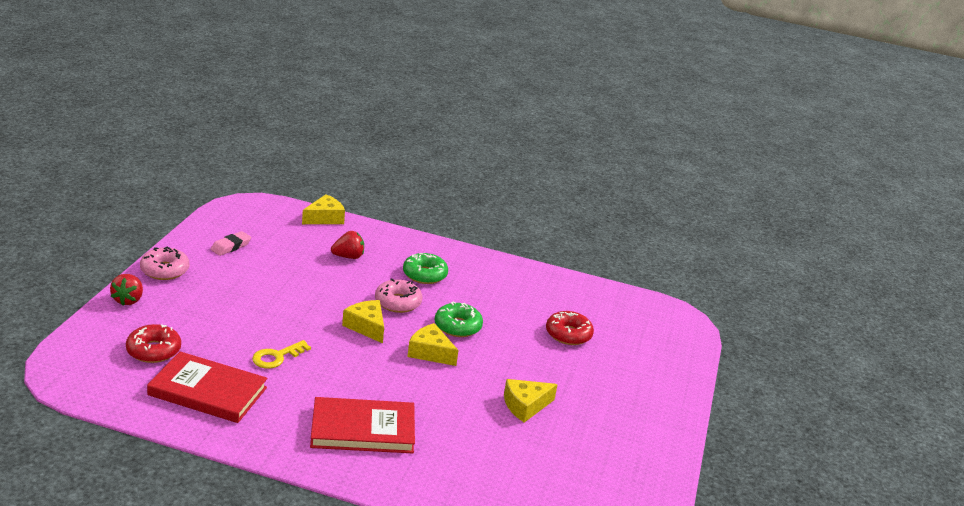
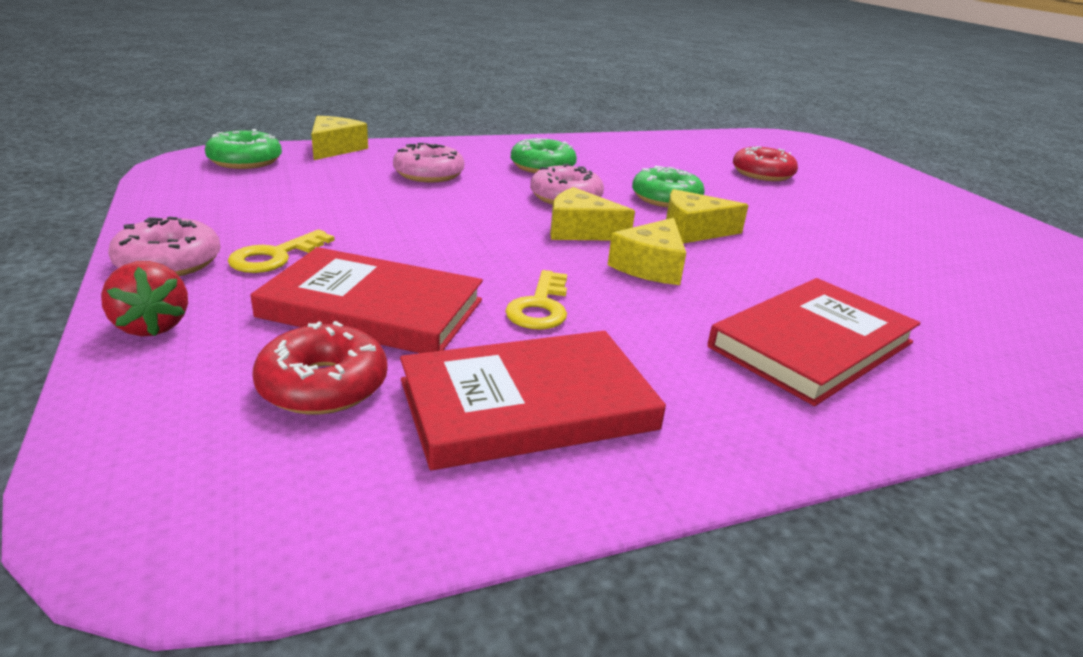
camera: 35 degrees left, 0 degrees up
(207, 284) = (275, 256): none -> yellow key
(210, 327) = (372, 309): none -> red book
(231, 246) = (245, 205): pink eraser -> none
(267, 213) = (245, 161): none -> green donut
(348, 257) = (429, 174): red strawberry -> pink donut
(525, 406) = (872, 243): yellow cheese -> yellow cheese (650, 266)

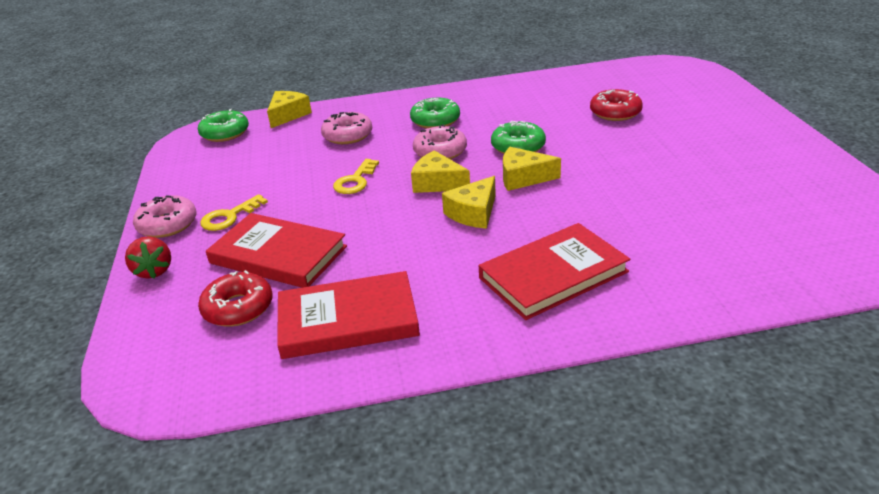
camera: 15 degrees right, 5 degrees up
(540, 307) = (382, 250): yellow key -> yellow key (355, 181)

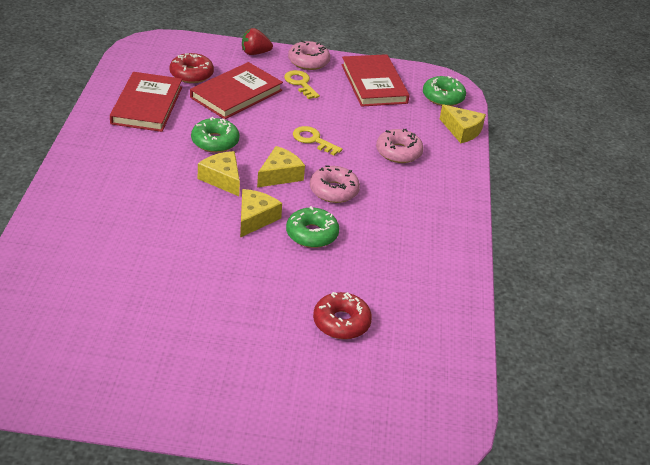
camera: 100 degrees right, 5 degrees up
(435, 120) = (398, 204): green donut -> green donut (215, 142)
(553, 275) = (119, 188): red book -> red book (374, 84)

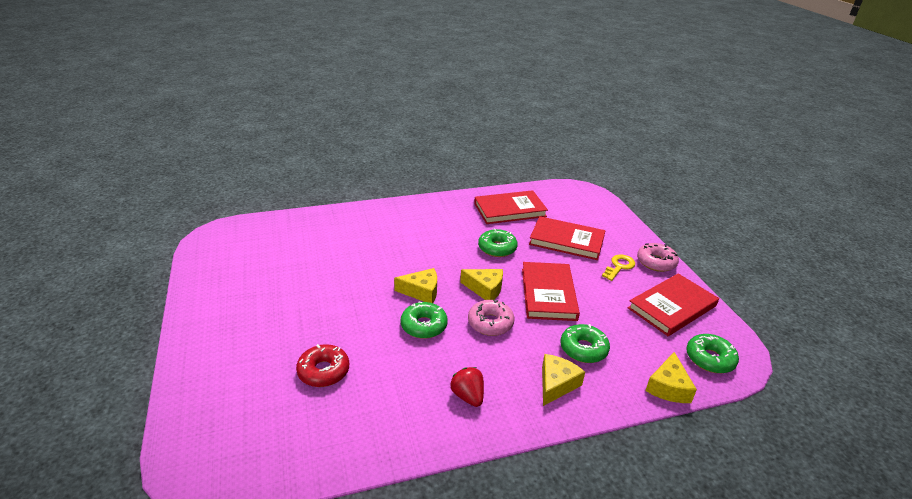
camera: 70 degrees right, 5 degrees down
(191, 74) = (567, 216): red donut -> none
(222, 179) = (456, 264): yellow cheese -> yellow cheese (556, 384)
(255, 53) = (631, 234): red strawberry -> red strawberry (468, 396)
(313, 140) = (548, 294): yellow key -> red book
(398, 152) = (583, 349): pink donut -> green donut

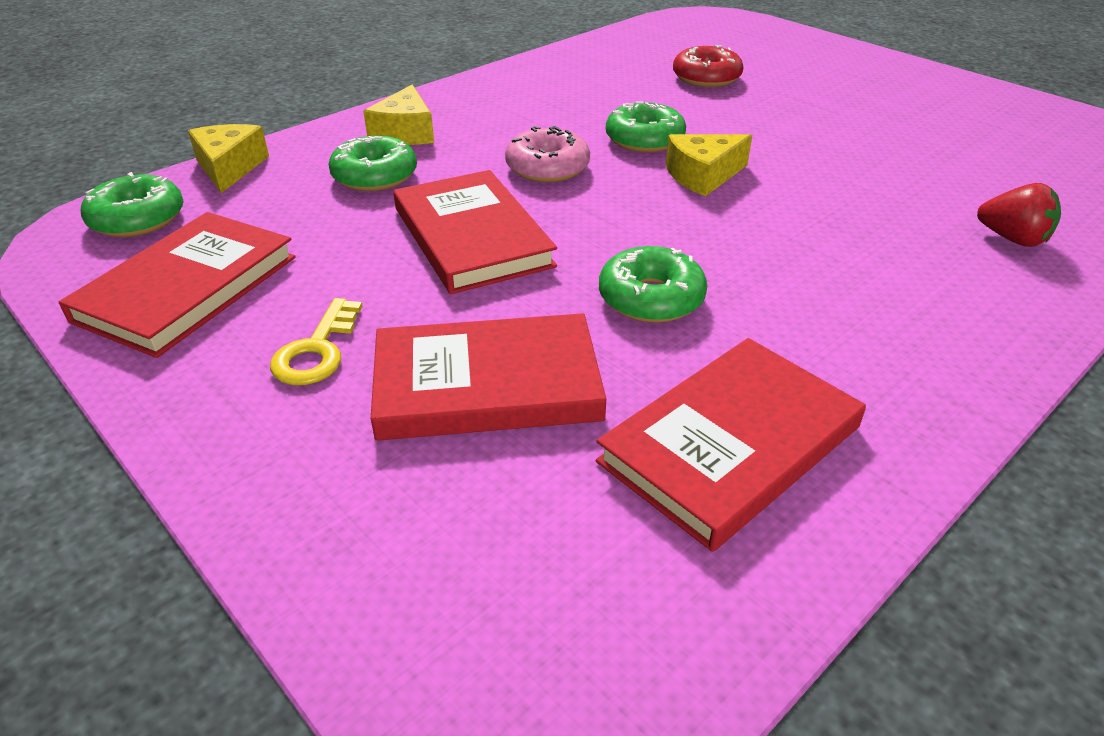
camera: 155 degrees right, 5 degrees up
(468, 396) = (516, 99): red strawberry -> red strawberry (1012, 239)
(485, 289) = (599, 210): yellow cheese -> none
(656, 262) = (202, 401): pink donut -> none

